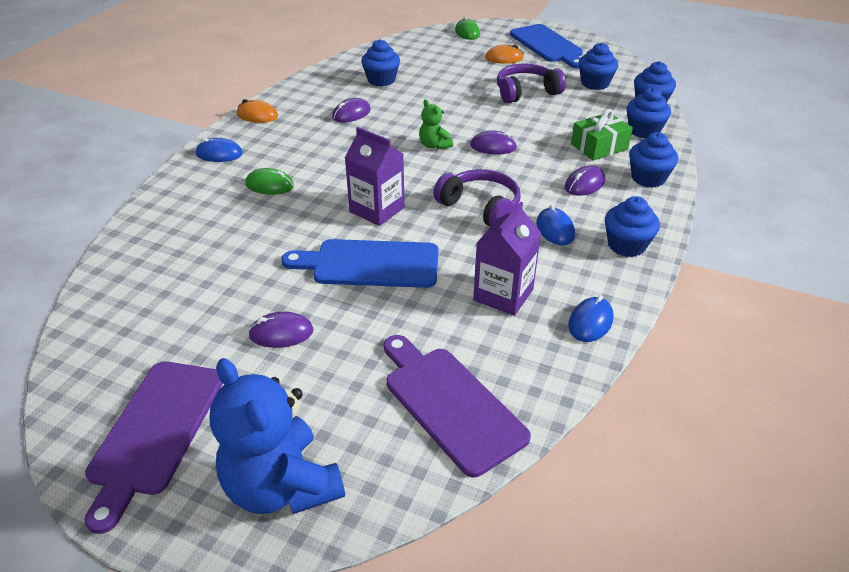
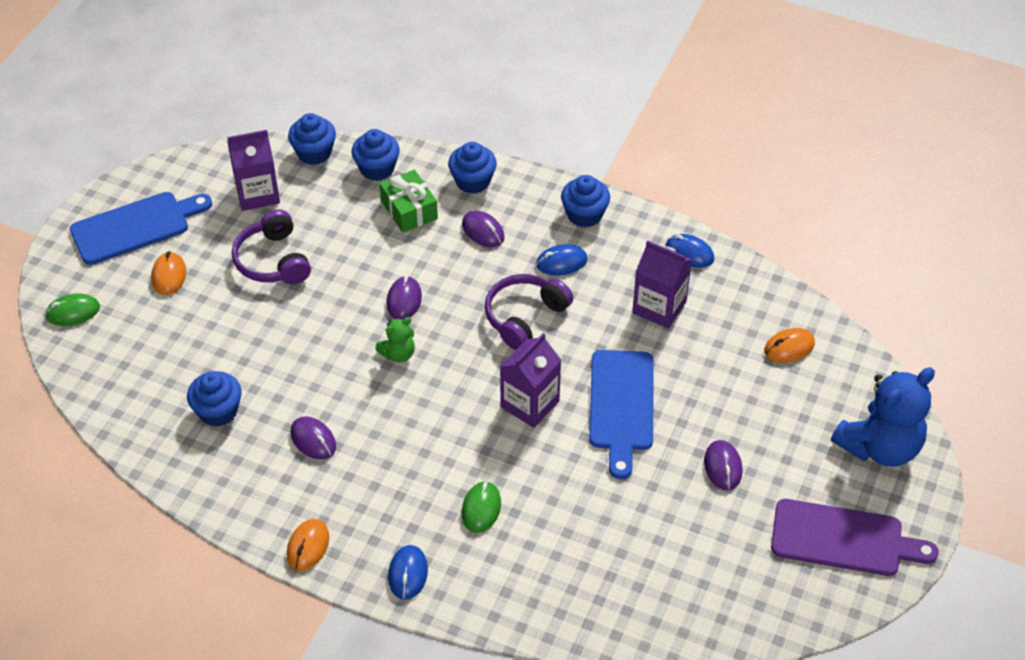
camera: 90 degrees left, 10 degrees up
(450, 404) = (789, 347): purple cutting board -> orange mouse
(595, 83) = (257, 193): blue cupcake -> purple carton

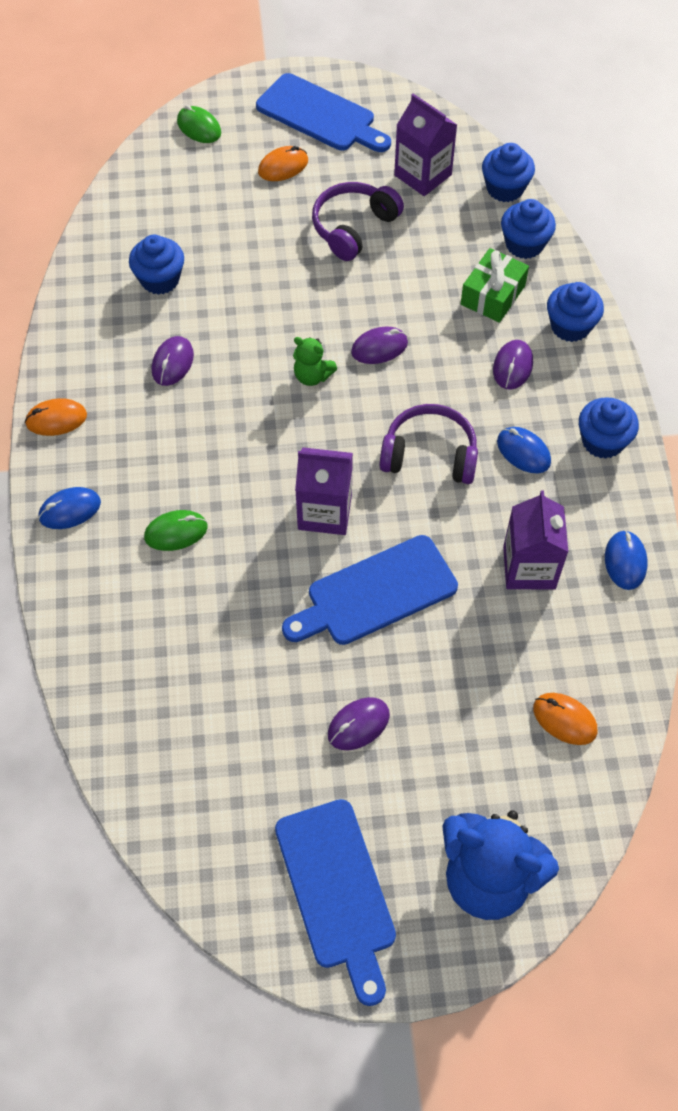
camera: 60 degrees right, 10 degrees up
(843, 539) = (337, 891): purple cutting board -> blue cutting board

